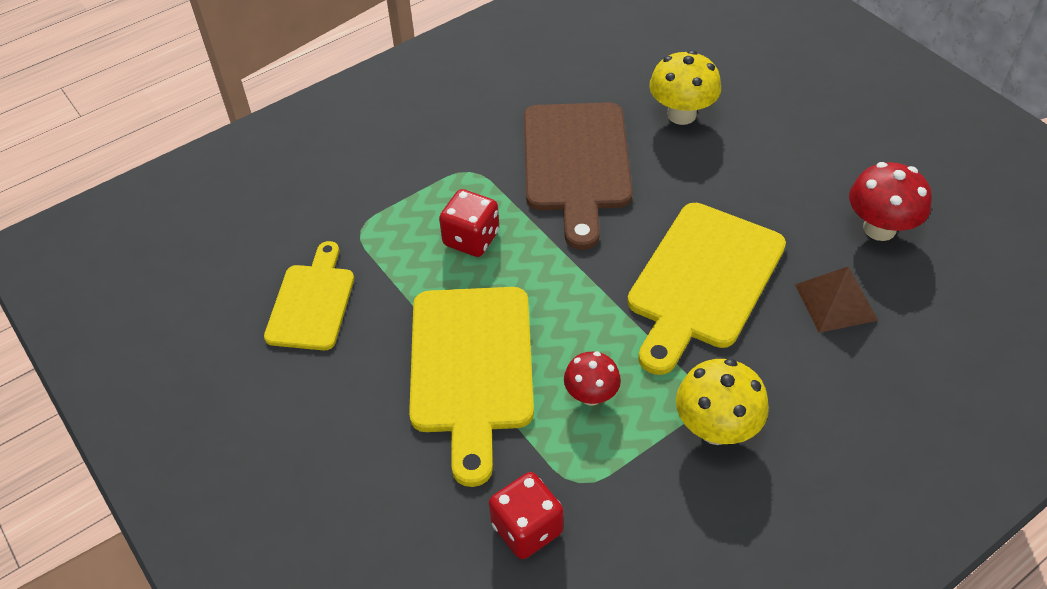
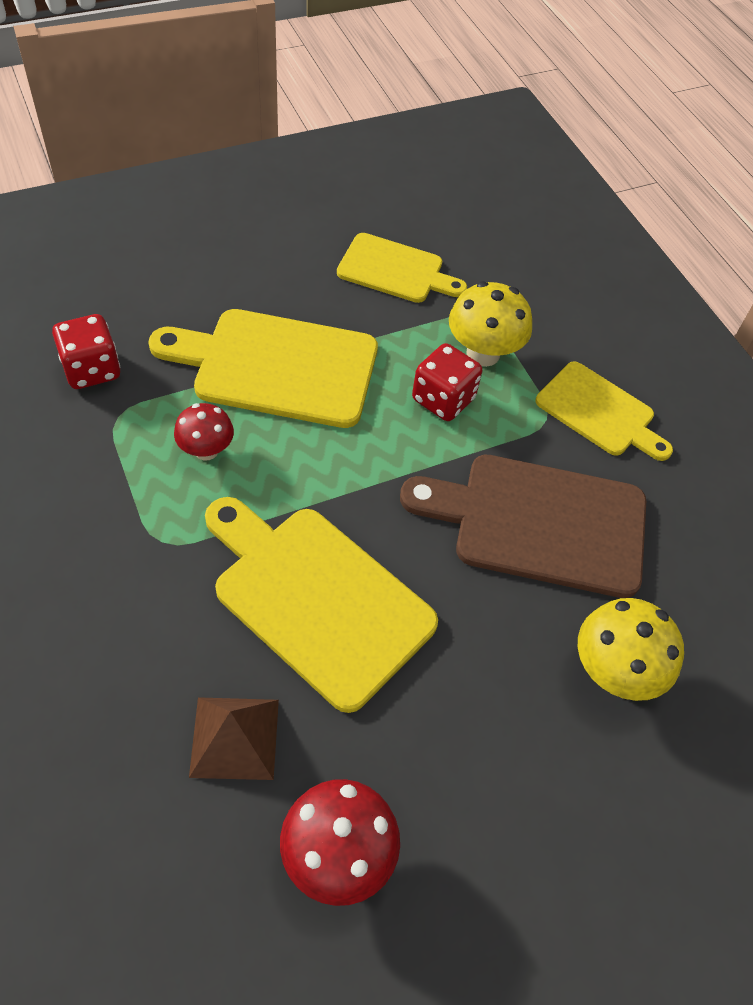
camera: 95 degrees right, 5 degrees up
(452, 141) = (599, 412): none -> yellow cutting board
(716, 428) = (120, 544): yellow mushroom -> yellow mushroom (483, 353)

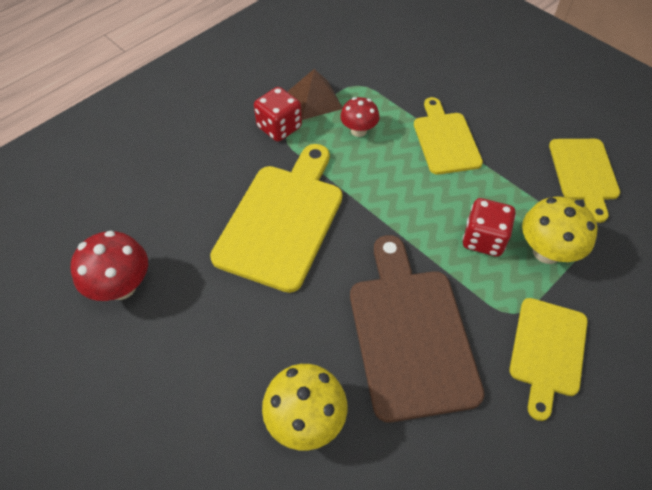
camera: 75 degrees right, 0 degrees up
(92, 369) = (383, 62): red dice -> red dice (279, 127)
(235, 737) = (177, 213): brown pyramid -> brown pyramid (315, 100)
(277, 367) = (445, 140): yellow cutting board -> yellow cutting board, size x0.62

